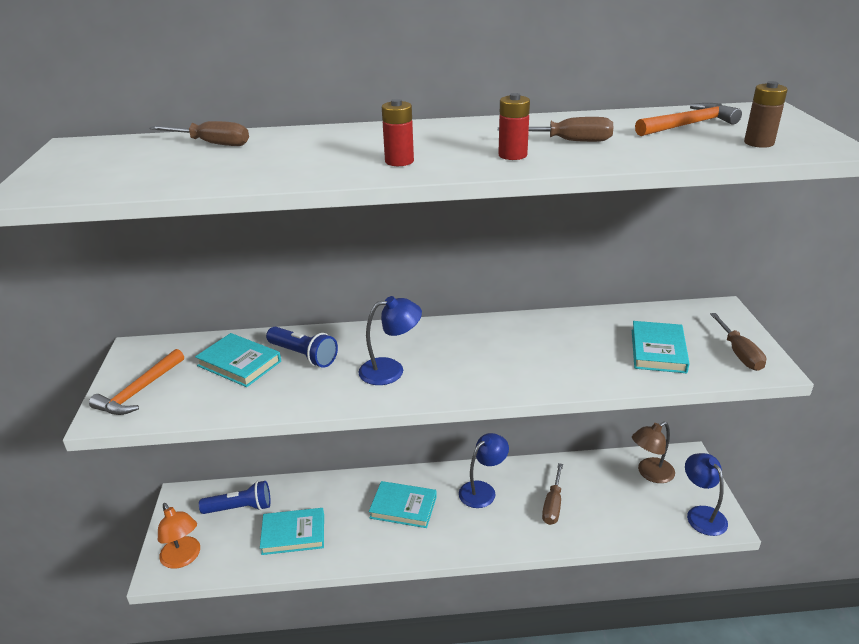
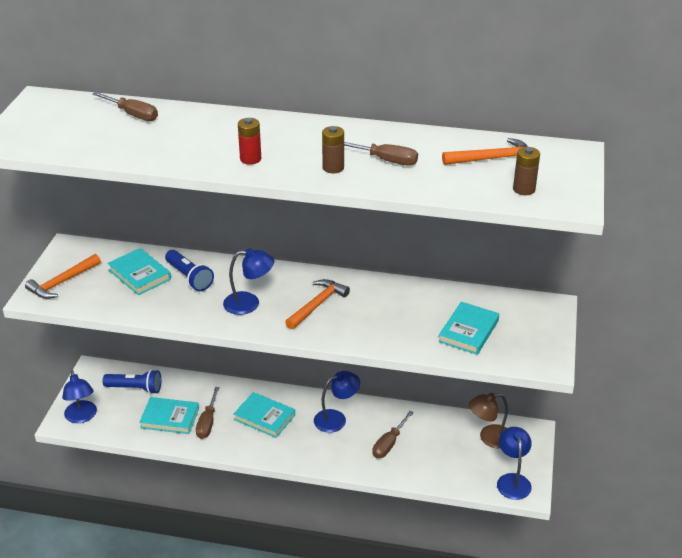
camera: 15 degrees right, 5 degrees up
(183, 558) = (82, 417): orange lamp -> blue lamp
(472, 356) = (317, 305): none -> orange hammer
(512, 155) = (333, 168): red battery -> brown battery
(738, 353) = (533, 347): brown screwdriver -> brown screwdriver (207, 422)

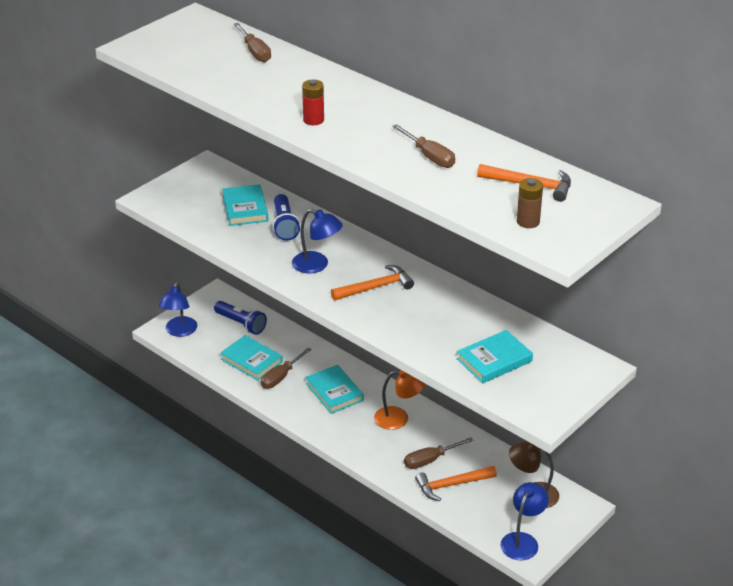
camera: 30 degrees right, 0 degrees up
(62, 282) = (177, 194): orange hammer -> orange hammer (451, 485)
(333, 168) = (376, 149): brown battery -> none
(336, 418) = (399, 418): blue lamp -> orange lamp

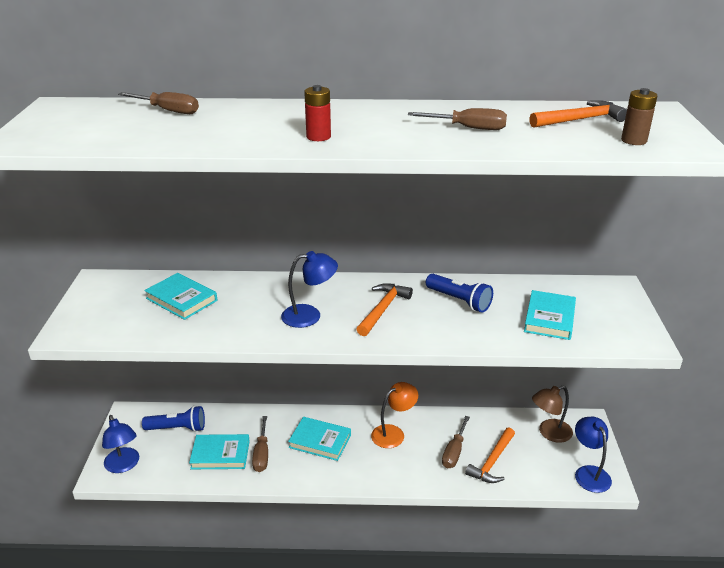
camera: 40 degrees left, 5 degrees down
(284, 225) = (237, 297): blue flashlight -> blue flashlight (459, 301)

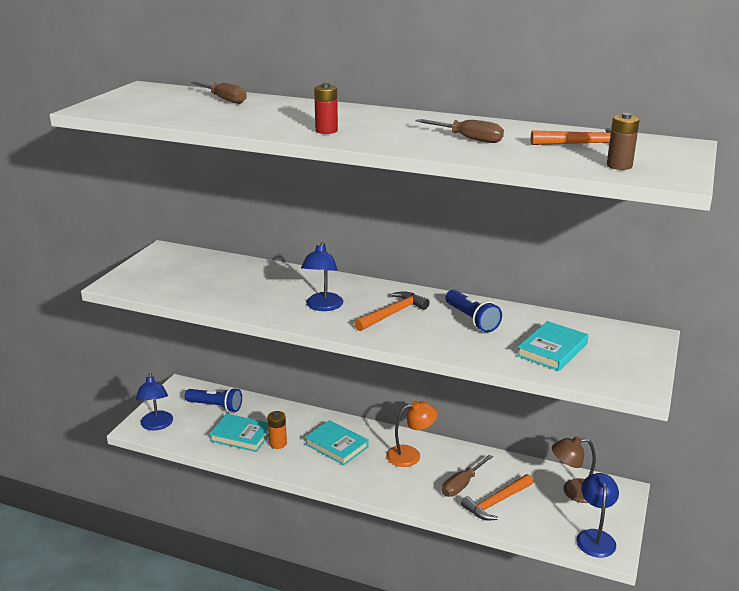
camera: 20 degrees right, 5 degrees down
(181, 299) = (222, 275): turquoise book -> none
(262, 454) = (278, 443): brown screwdriver -> orange battery
(309, 315) = (323, 306): blue lamp -> blue lamp turned 90 degrees clockwise

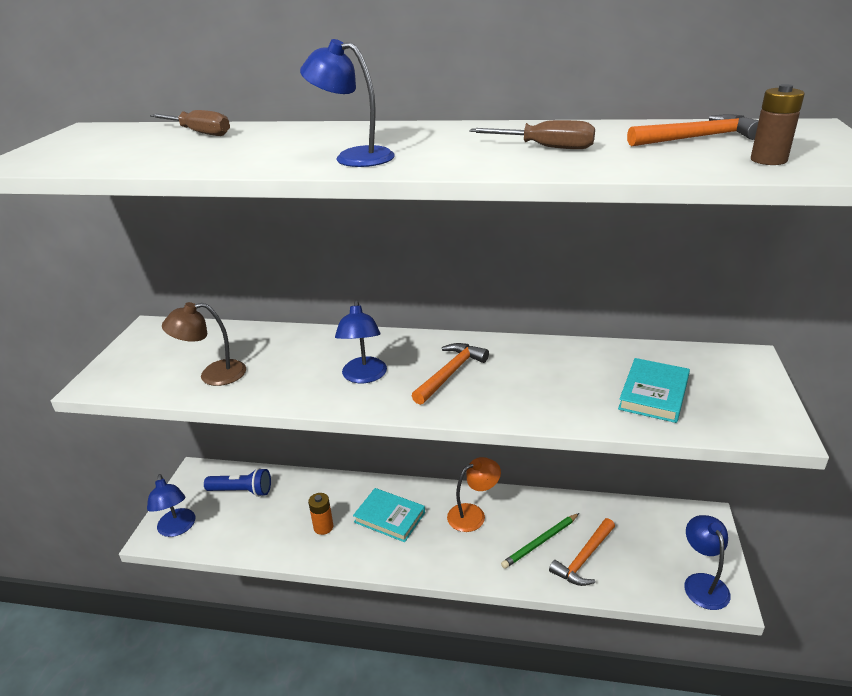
camera: 10 degrees left, 5 degrees up
(241, 436) = (279, 524): turquoise book -> none
(326, 131) = (353, 157): red battery -> blue lamp
(462, 484) = (540, 542): brown screwdriver -> green pencil
(472, 320) = (544, 367): blue flashlight -> none
(573, 491) = (657, 528): brown lamp -> brown lamp (213, 375)

